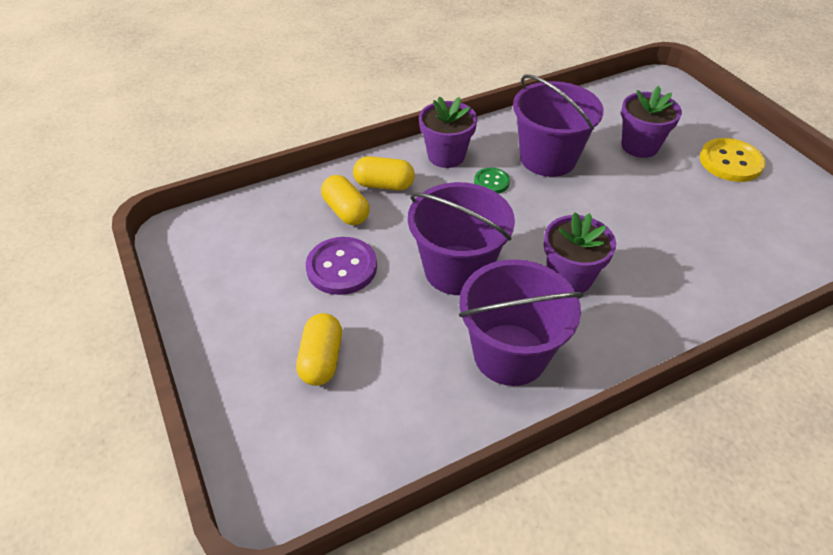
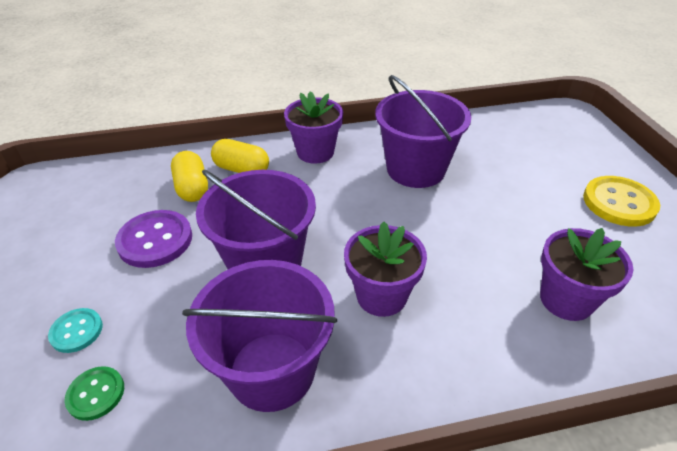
camera: 15 degrees right, 5 degrees down
(321, 359) = (76, 331): yellow capsule -> turquoise button
(491, 182) = (347, 183): green button -> green button (96, 394)
(639, 146) = (519, 171): purple flower pot -> purple flower pot (566, 300)

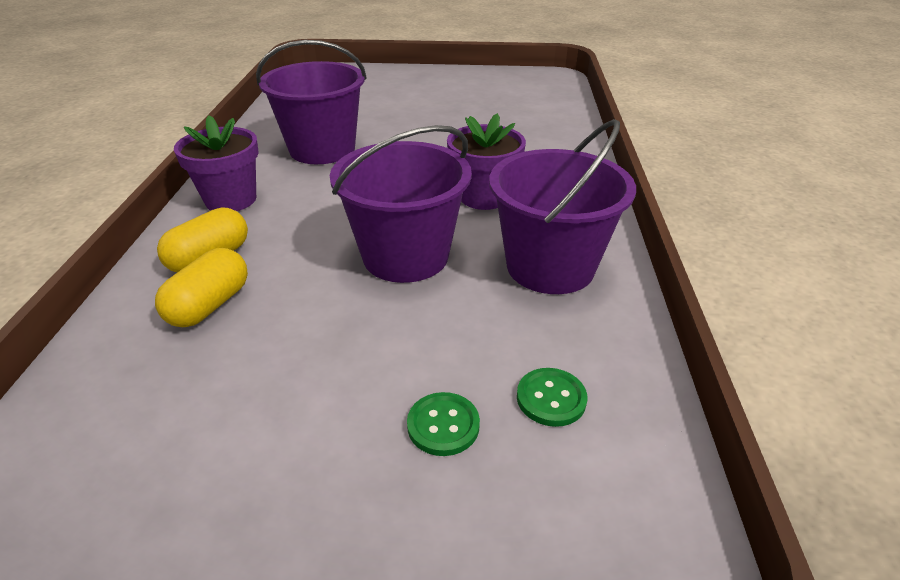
camera: 75 degrees left, 5 degrees down
(76, 331) = (443, 425): turquoise button -> green button
(155, 240) = (302, 346): purple button -> none
(192, 188) = (209, 305): yellow capsule -> yellow capsule turned 60 degrees counterclockwise
(566, 300) = (521, 127): purple flower pot -> none
(619, 203) = (436, 86): yellow button -> none

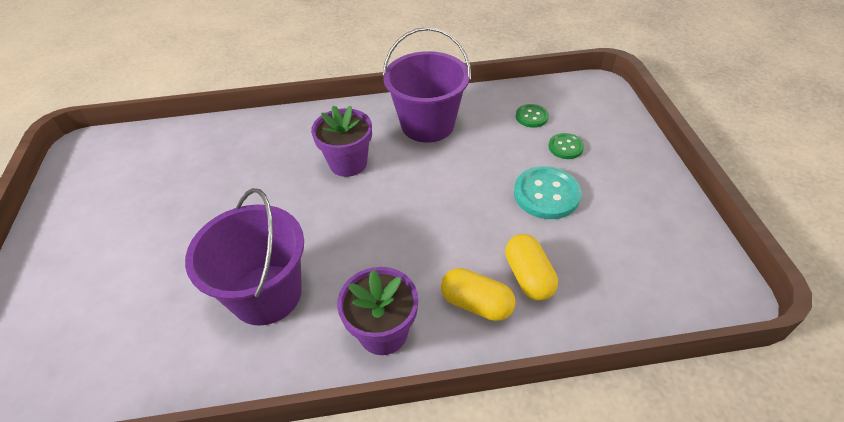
camera: 100 degrees left, 10 degrees up
(209, 305) = (528, 276): yellow capsule -> yellow capsule turned 60 degrees clockwise
(337, 362) = (546, 194): none -> turquoise button
(405, 256) = (437, 189): purple bucket -> none

